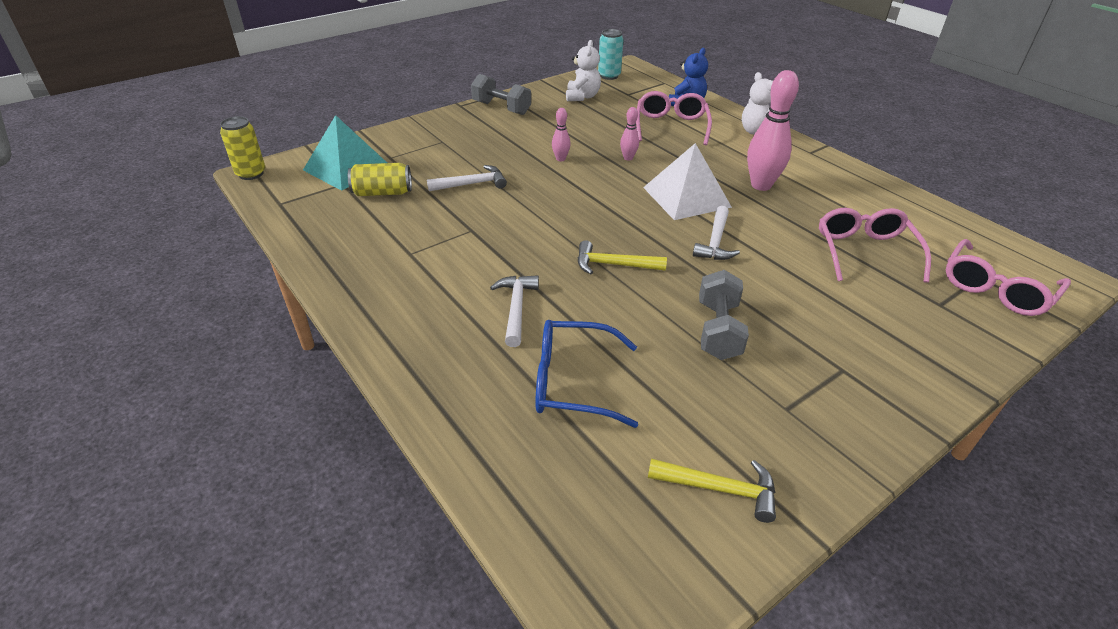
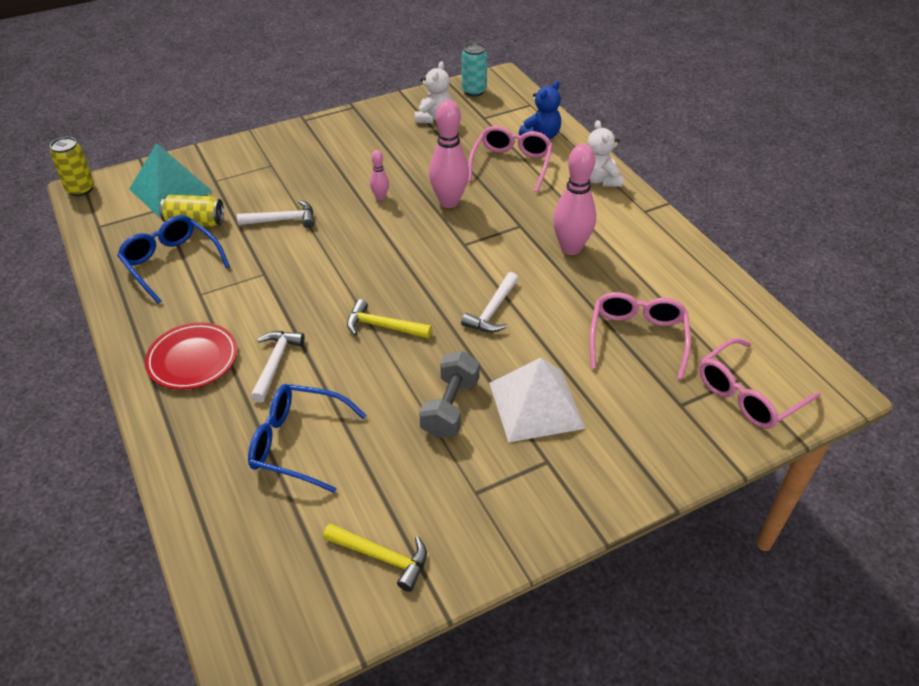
camera: 10 degrees right, 5 degrees up
(369, 229) = (171, 263): none -> blue glasses
(424, 314) = (193, 360): none -> red plate
(501, 108) = (344, 127): grey dumbbell -> none
(628, 158) = (449, 202): pink bowling pin -> pink bowling pin, size x2.05
(686, 197) = (487, 255): white pyramid -> white pyramid (535, 405)

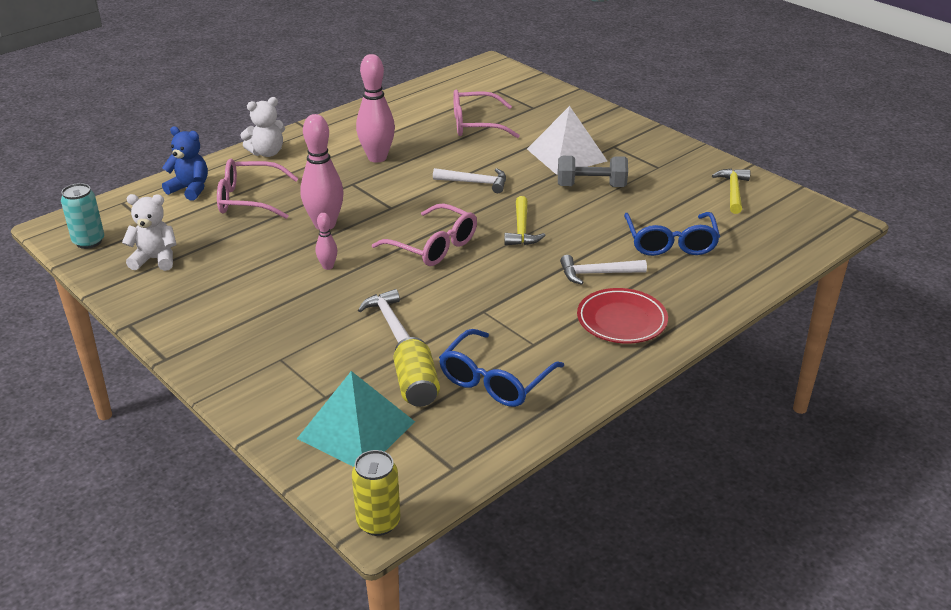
camera: 105 degrees left, 10 degrees down
(748, 394) = (510, 88): pink glasses -> pink glasses (434, 246)

